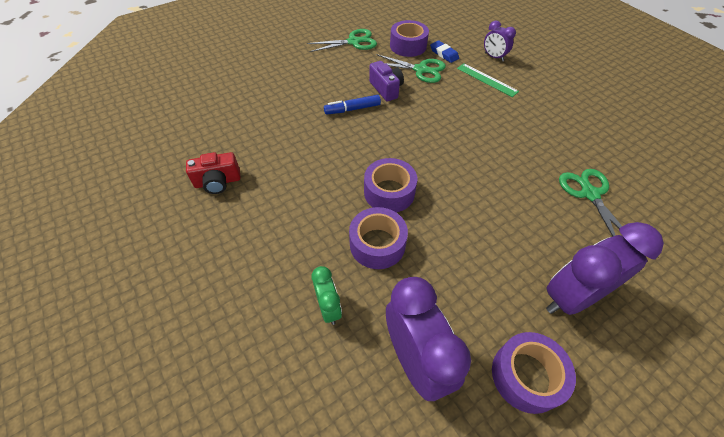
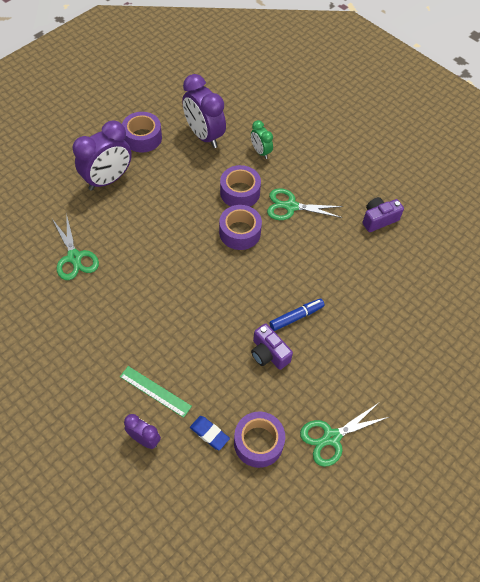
camera: 165 degrees right, 5 degrees up
(218, 182) = (378, 219): red camera -> purple camera
(420, 70) = (235, 395): green scissors -> green scissors (291, 206)

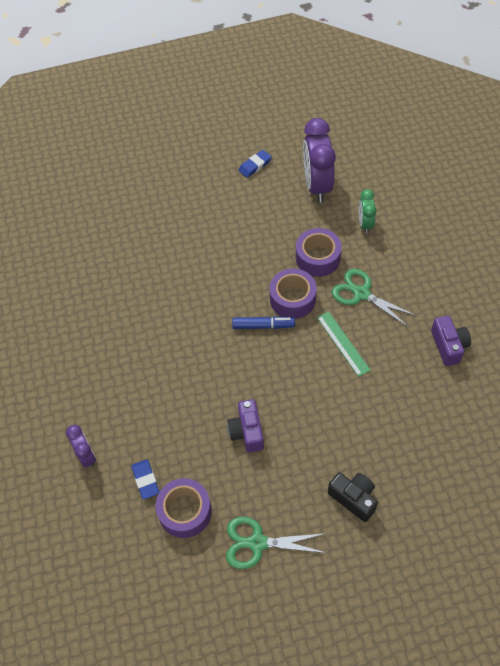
camera: 35 degrees right, 0 degrees up
(74, 257) = (124, 258): green scissors -> none
(108, 180) = (198, 195): purple clock -> none
(142, 138) = (255, 165): purple tape -> blue eraser
(155, 391) = (121, 416): green ruler -> green ruler (343, 343)
(296, 317) = (297, 408): blue marker -> blue marker (263, 326)
(378, 219) = (448, 346): purple camera -> purple camera turned 75 degrees clockwise
(381, 365) = (353, 498): none -> black camera

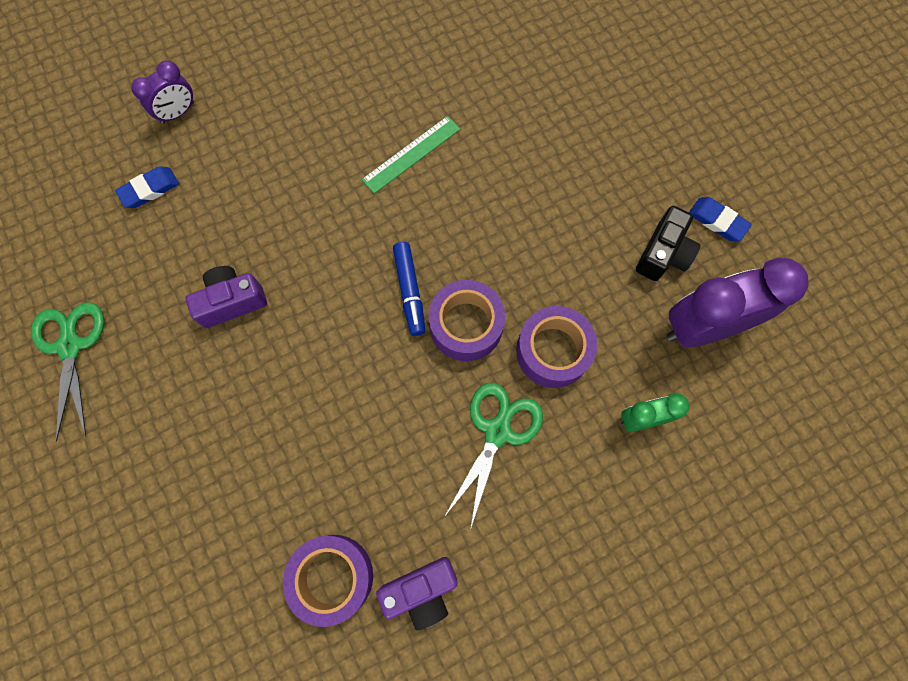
camera: 75 degrees right, 15 degrees up
(185, 511) = (109, 246): purple tape -> purple tape (332, 577)
(343, 343) = (398, 415): green ruler -> green ruler (411, 154)
(353, 498) = (142, 467): black camera -> black camera (663, 254)

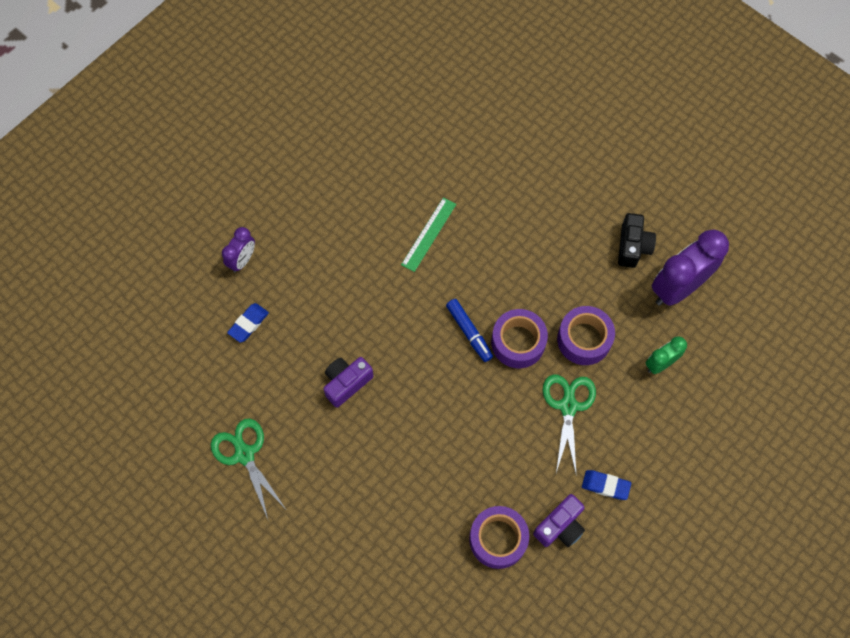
camera: 20 degrees left, 5 degrees down
(717, 221) = (660, 211): blue eraser -> blue eraser (605, 485)

